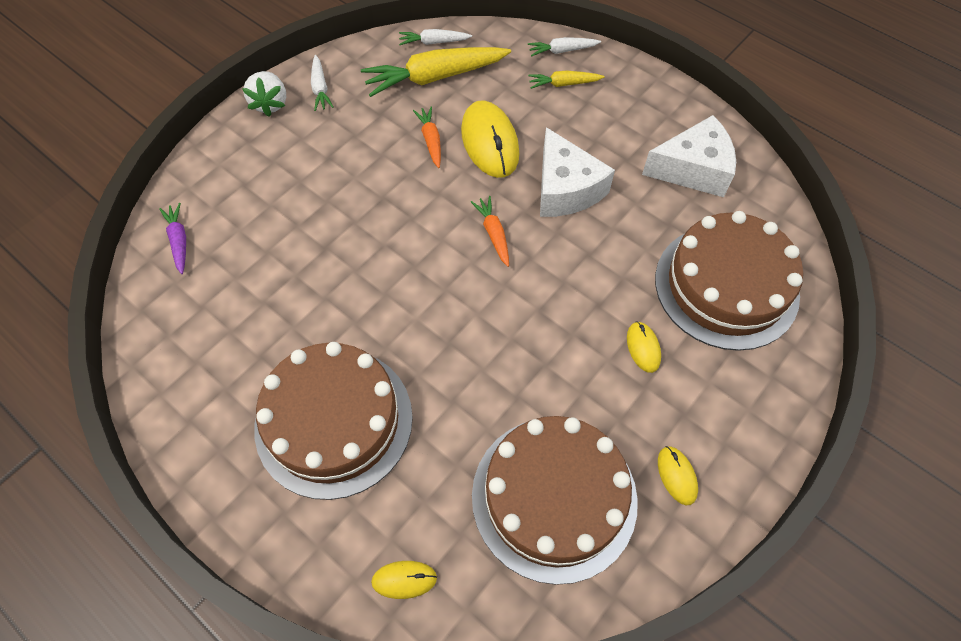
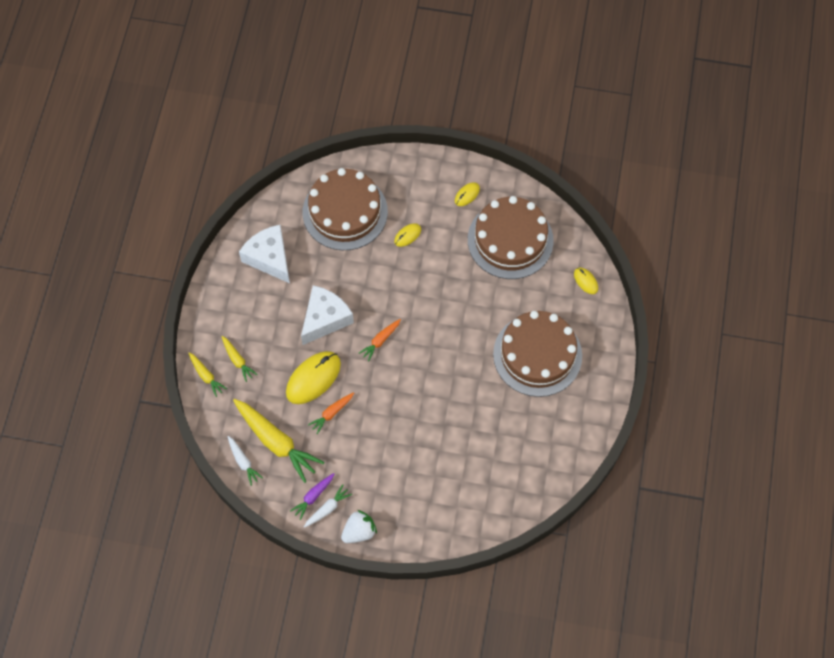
camera: 120 degrees left, 5 degrees up
(179, 241) = (490, 508): purple carrot -> purple carrot (313, 496)
(562, 51) = (206, 376): white carrot -> yellow carrot

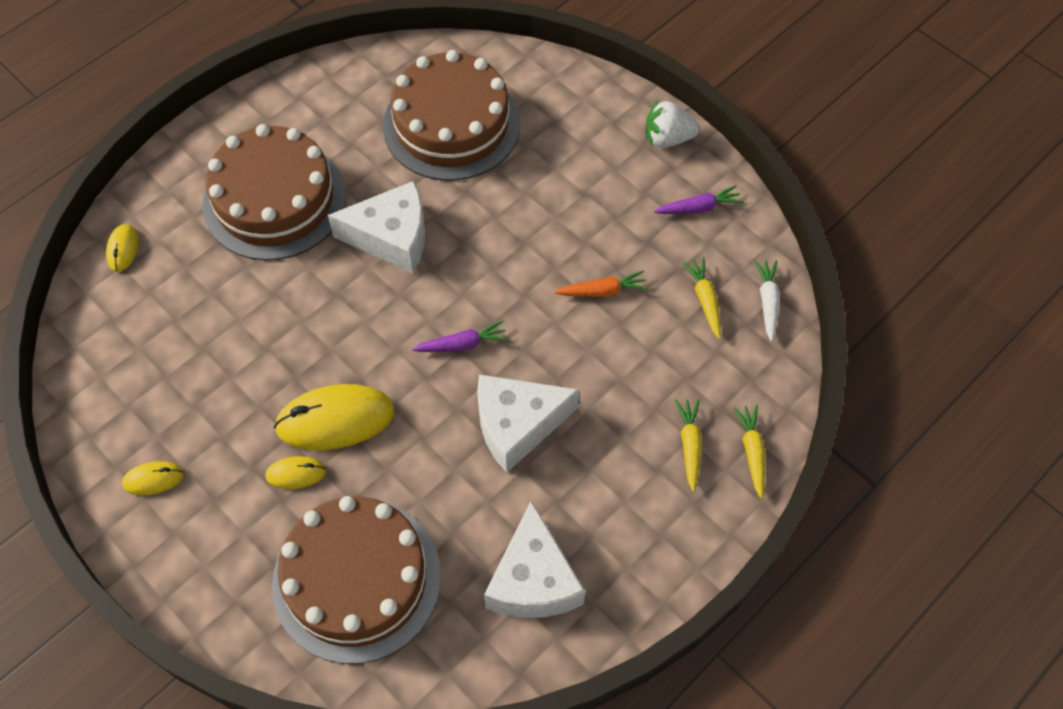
camera: 145 degrees left, 5 degrees down
(276, 442) = (705, 300): yellow carrot -> yellow carrot, size x0.50
(313, 378) = (595, 351): yellow mouse -> yellow mouse (335, 420)
(327, 508) = (689, 184): white carrot -> none
(380, 341) = (462, 344): orange carrot -> purple carrot
(460, 373) = (392, 237): none -> white cheese
(510, 240) = (161, 369): brown cake -> brown cake (451, 124)

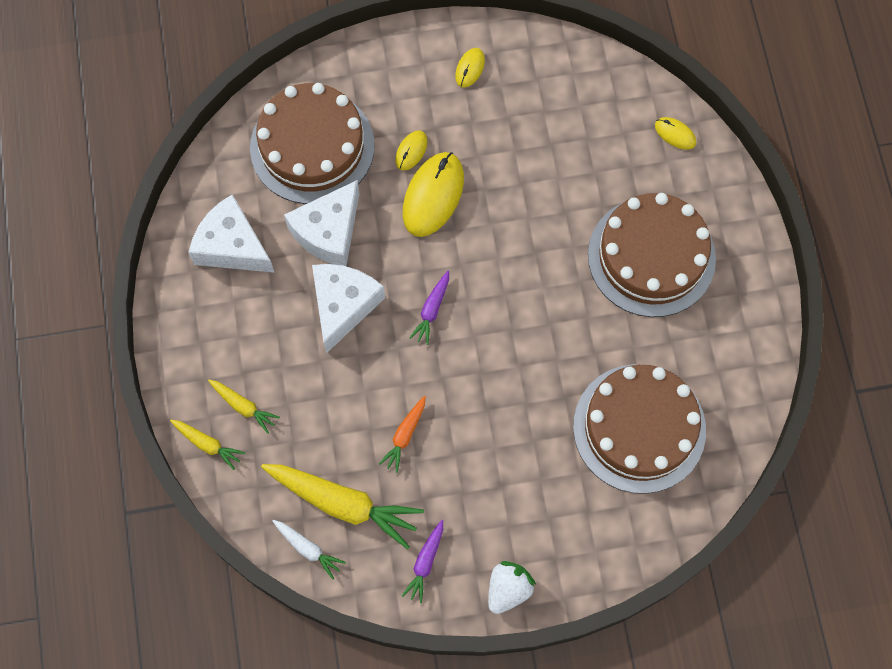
camera: 125 degrees right, 10 degrees up
(392, 237) = (558, 318): white cheese -> white cheese (328, 232)
(705, 300) = (343, 504): yellow carrot -> yellow carrot, size x2.00

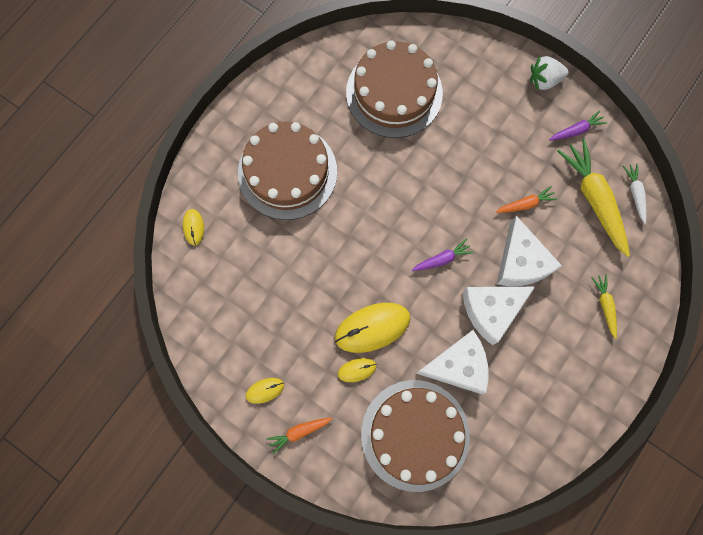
camera: 135 degrees left, 5 degrees up
(207, 444) = (645, 303): yellow carrot -> none
(232, 246) = (526, 415): white cheese -> white cheese (520, 262)
(409, 64) = (299, 432): none -> orange carrot

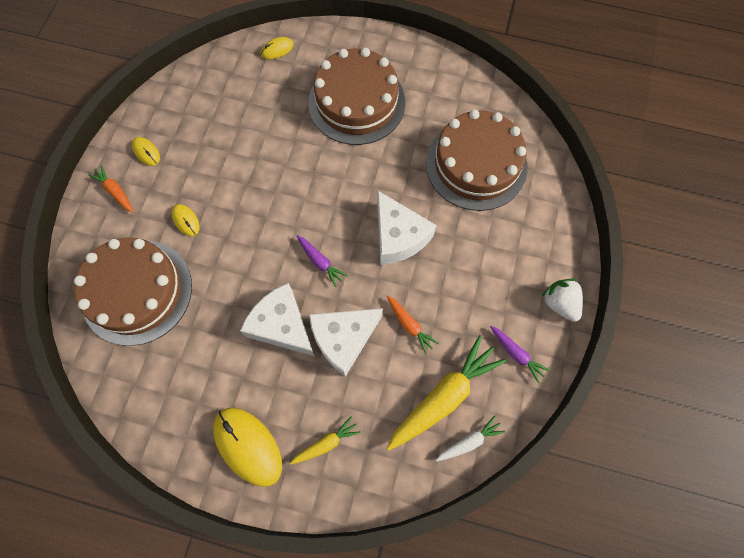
camera: 70 degrees right, 5 degrees down
(372, 327) = (230, 221): yellow mouse -> yellow mouse (248, 446)
(457, 366) = (215, 310): white cheese -> white cheese (398, 237)

